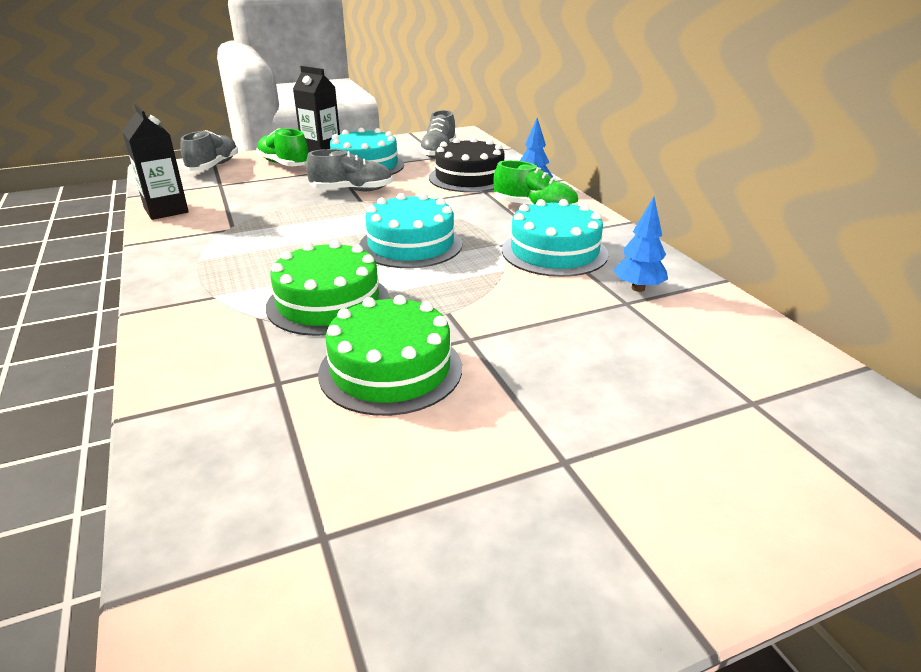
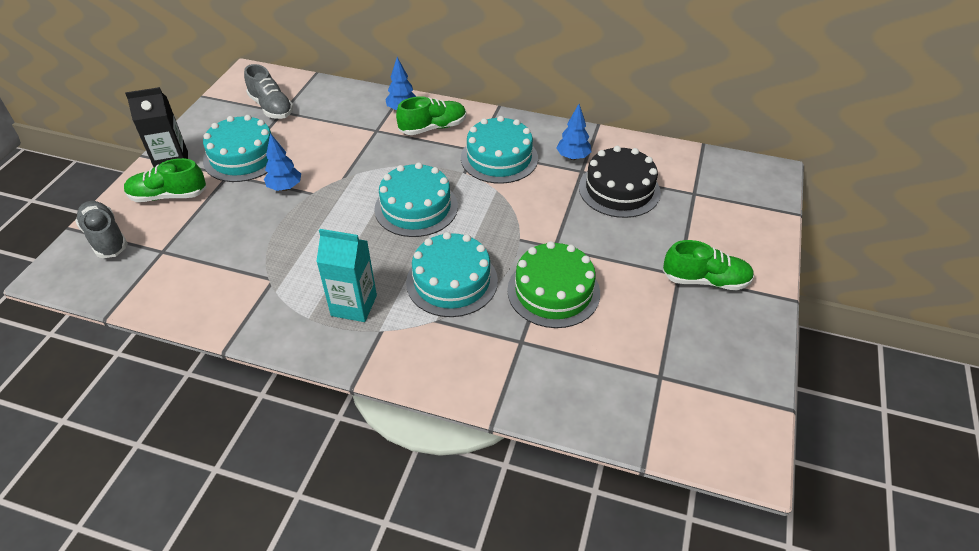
camera: 50 degrees left, 15 degrees up
(166, 210) = (179, 304): black carton -> none
(236, 271) = (354, 305): none -> turquoise carton
(328, 302) = (452, 281): green cake -> turquoise cake
(352, 190) = (285, 187): grey shoe -> blue tree
(469, 177) = (343, 122): black cake -> black cake (619, 189)
(591, 495) = (705, 280): none -> green shoe

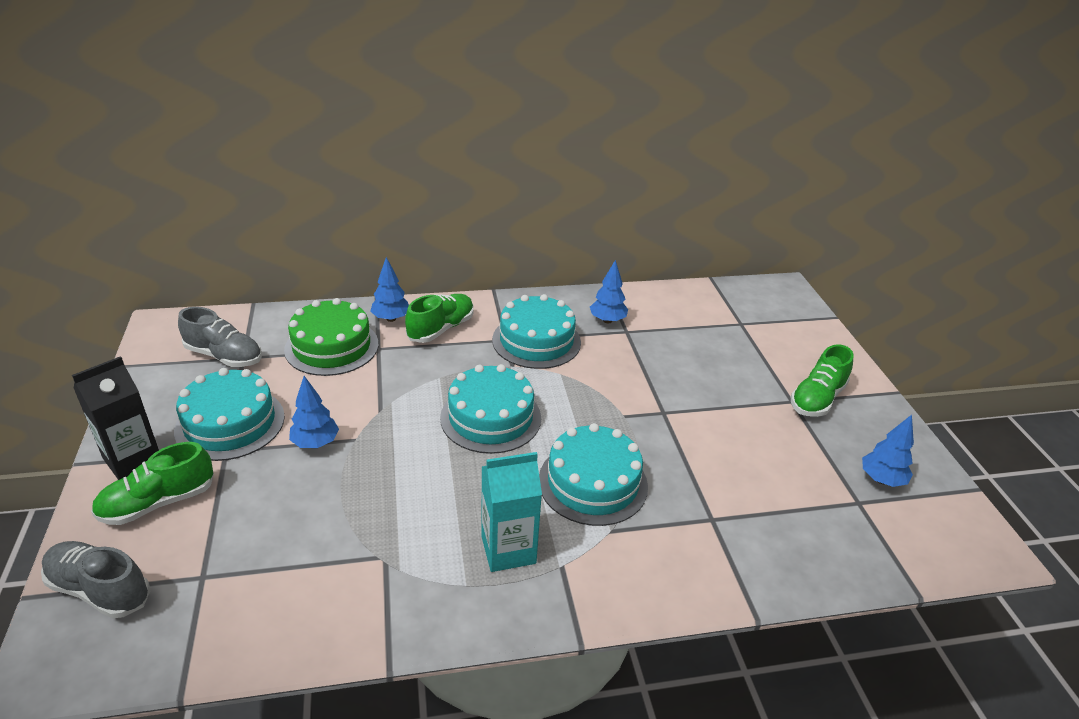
camera: 30 degrees left, 10 degrees down
(553, 291) = (699, 456): green cake -> green cake (332, 346)
(619, 189) = (675, 339): black cake -> none
(700, 367) = (881, 480): none -> blue tree
(705, 280) = (817, 399): green shoe -> green shoe turned 150 degrees clockwise

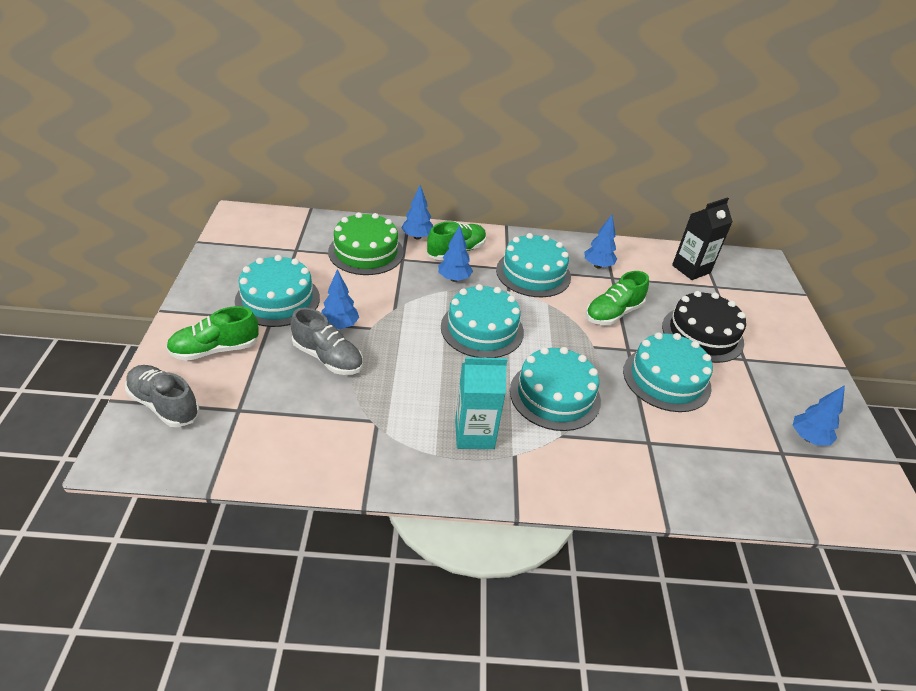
camera: 10 degrees right, 5 degrees up
(132, 460) = (201, 314): black carton -> black carton (691, 269)
(224, 356) = (282, 246): grey shoe -> grey shoe (328, 358)
(445, 362) = (454, 279): none -> blue tree
(714, 439) = (666, 379): none -> turquoise cake
(740, 380) = (702, 334): none -> black cake
(817, 399) = (768, 361): green shoe -> green shoe (613, 313)

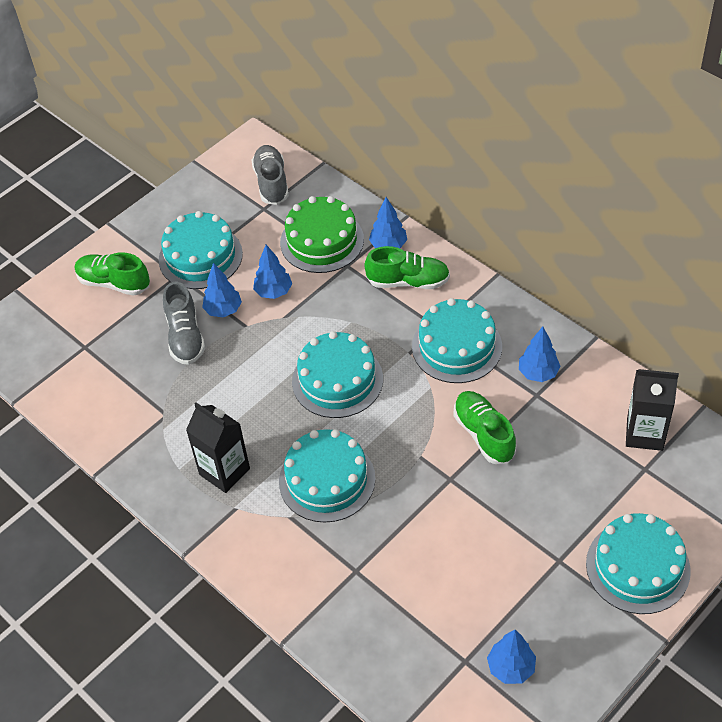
camera: 50 degrees right, 10 degrees up
(164, 405) = (43, 314): grey shoe -> grey shoe (271, 183)
(454, 279) = (371, 313): blue tree -> blue tree (273, 292)
(474, 434) = (224, 471): turquoise carton -> black carton
(613, 313) = (484, 434): green shoe -> green shoe turned 60 degrees clockwise
(666, 379) = (449, 529): turquoise cake -> turquoise cake (637, 567)
(702, 334) = (550, 510): black cake -> none

